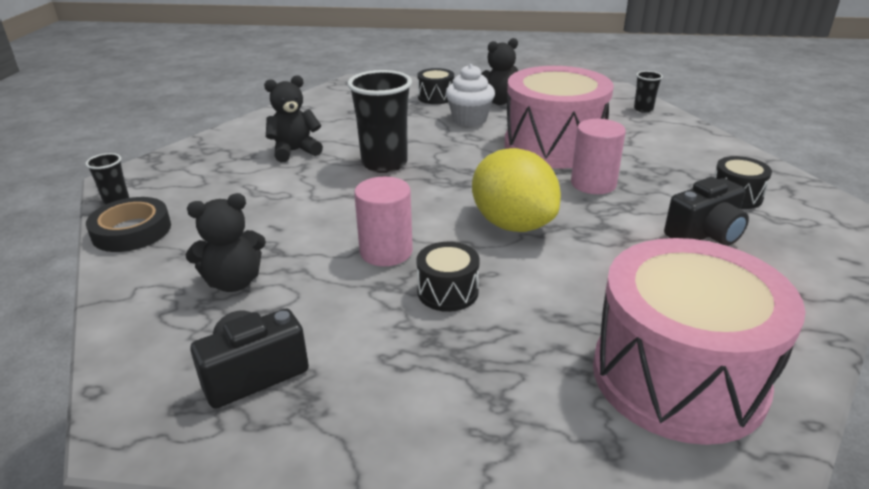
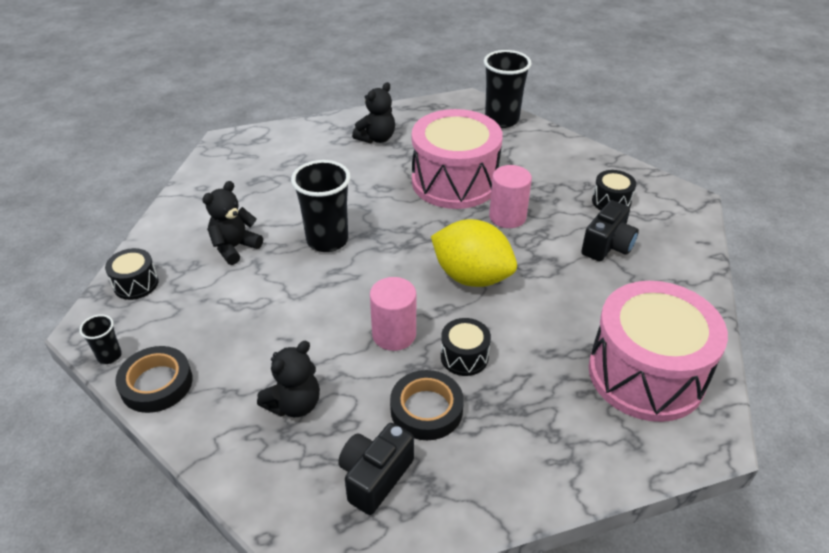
camera: 25 degrees left, 10 degrees up
(364, 328) = (426, 409): none -> black tape
(436, 97) = (318, 145): black drum -> black drum (136, 284)
(469, 119) = (366, 167): white cupcake -> none
(643, 109) = (501, 120): black cup -> black cup, size x2.06

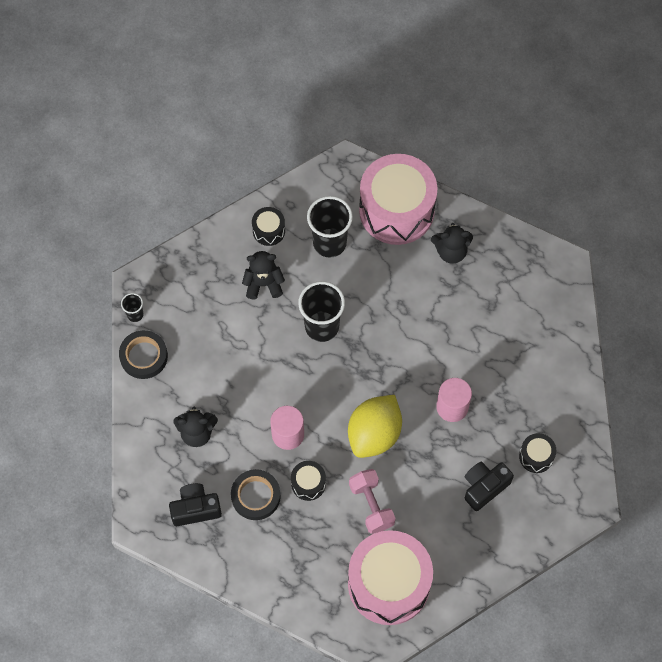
camera: 45 degrees right, 25 degrees up
(136, 284) = (186, 267): black drum -> black drum (269, 231)
(454, 182) = (455, 344): pink drum -> pink drum (396, 210)
(472, 277) = (374, 434): yellow lemon -> yellow lemon turned 45 degrees clockwise
(501, 120) = (564, 310): black cup -> black cup (329, 243)
(542, 327) = (371, 505): none -> pink dumbbell
(607, 246) = (484, 487): black camera -> black camera turned 150 degrees clockwise

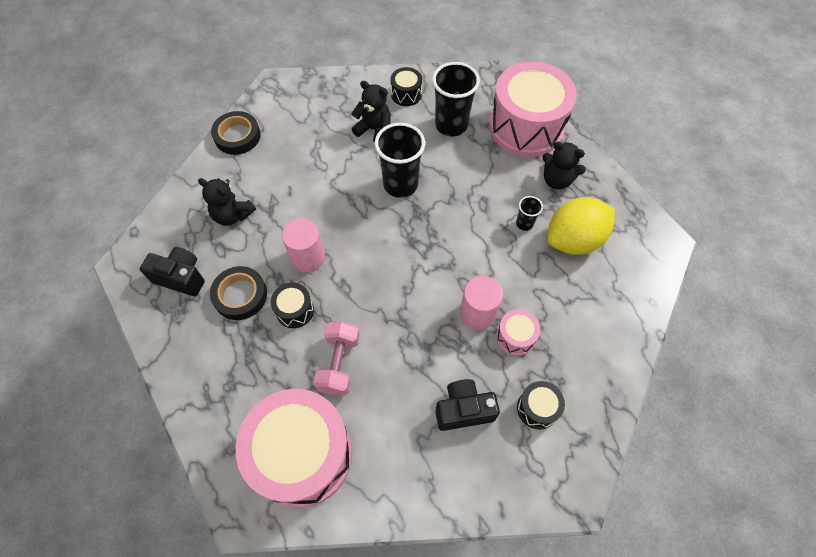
camera: 30 degrees right, 5 degrees down
(135, 314) = (255, 104): black cup -> black cup (524, 224)
(374, 434) = (386, 298): yellow lemon -> yellow lemon (574, 240)
(491, 410) = (515, 337): none -> pink drum

